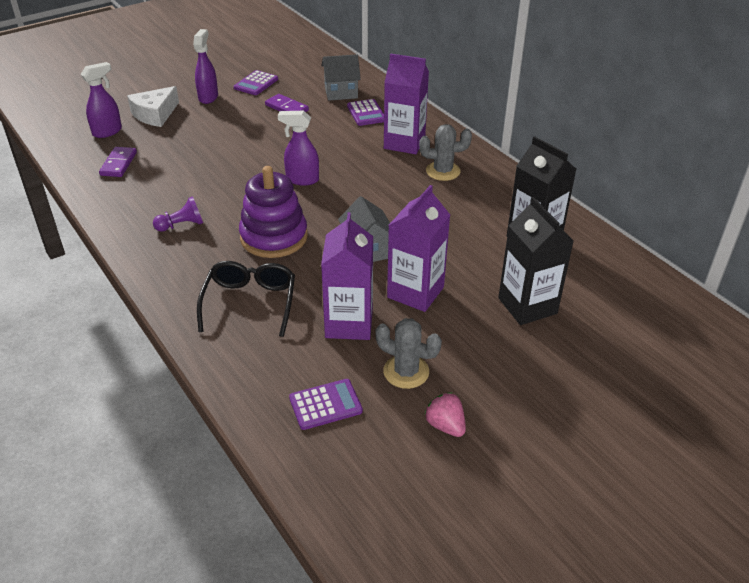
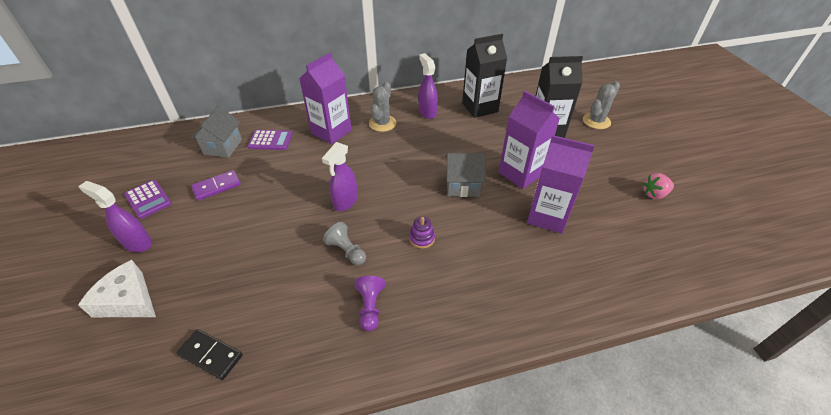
camera: 70 degrees left, 5 degrees up
(107, 132) = (123, 360): purple spray bottle -> purple spray bottle (427, 112)
(119, 164) = (211, 355): purple domino -> black domino
(155, 114) = (128, 300): white cheese -> white cheese turned 150 degrees clockwise
(239, 197) = (347, 251): none -> grey pawn
(250, 303) = (509, 273): black glasses -> none
(274, 237) = (422, 238): purple stacking toy -> purple stacking toy, size x0.41
(325, 405) = (635, 249): purple calculator -> none
(406, 372) = (603, 199): grey cactus -> grey cactus (596, 121)

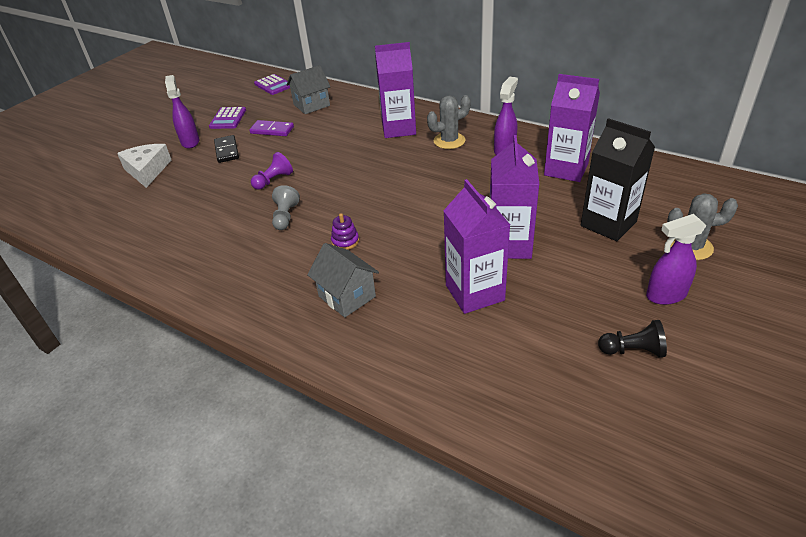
camera: 50 degrees right, 5 degrees down
(211, 355) = (140, 225): black domino -> black domino (227, 151)
(270, 140) = (347, 115): purple calculator -> purple calculator (273, 85)
(345, 202) = (332, 184): purple spray bottle -> purple spray bottle (665, 295)
(370, 307) = (247, 260): purple pawn -> purple pawn (273, 180)
(462, 186) = (438, 224): grey house -> grey house (347, 296)
(479, 107) = (566, 169): black carton -> purple carton
(654, 194) = (632, 350): pink strawberry -> black pawn

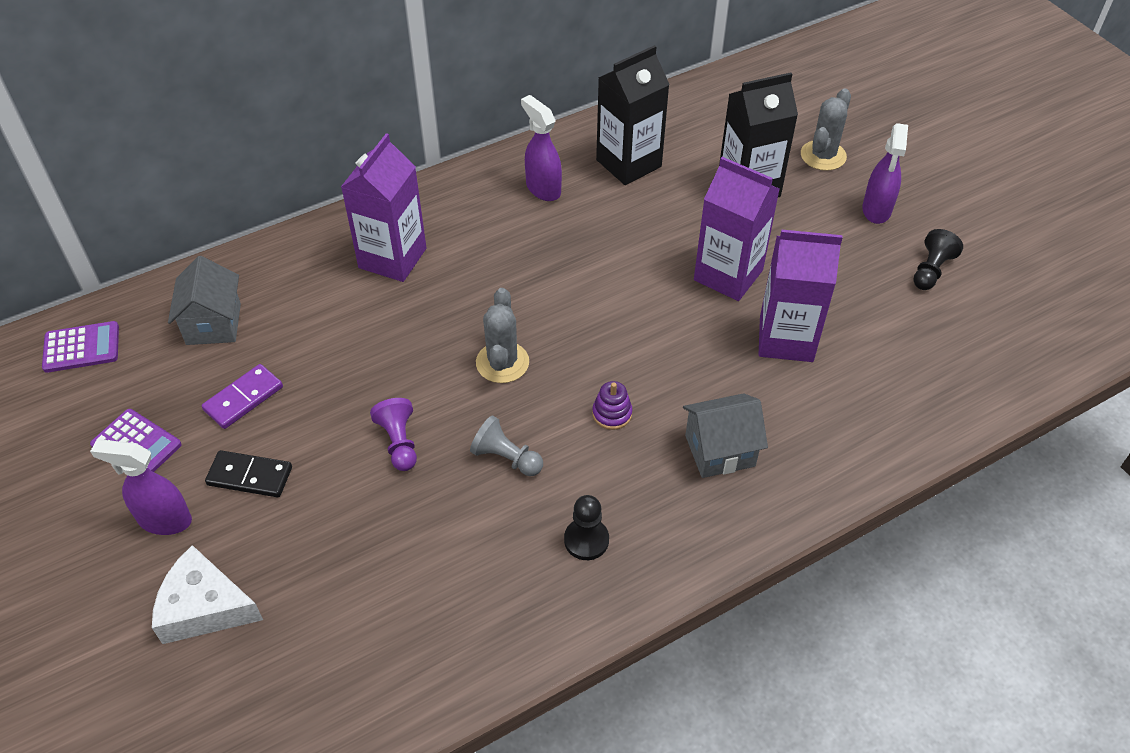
camera: 65 degrees left, 10 degrees up
(243, 267) = (586, 540): none -> black pawn
(449, 141) = (474, 225): grey cactus -> grey cactus (502, 362)
(566, 169) = (628, 163): purple carton -> black carton

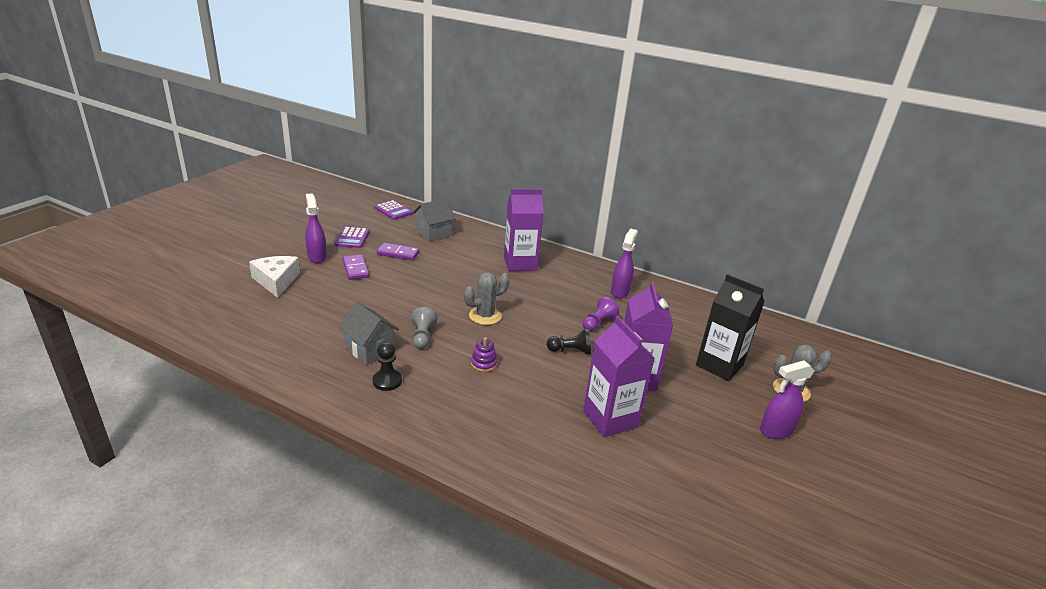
camera: 55 degrees right, 20 degrees down
(250, 476) = (355, 269): black domino -> purple domino
(399, 442) = (406, 301): purple pawn -> purple pawn (598, 323)
(628, 163) = (676, 314): black carton -> none
(720, 451) = (492, 415): grey house -> grey house (370, 350)
(931, 270) = (754, 477): black pawn -> black pawn (570, 351)

